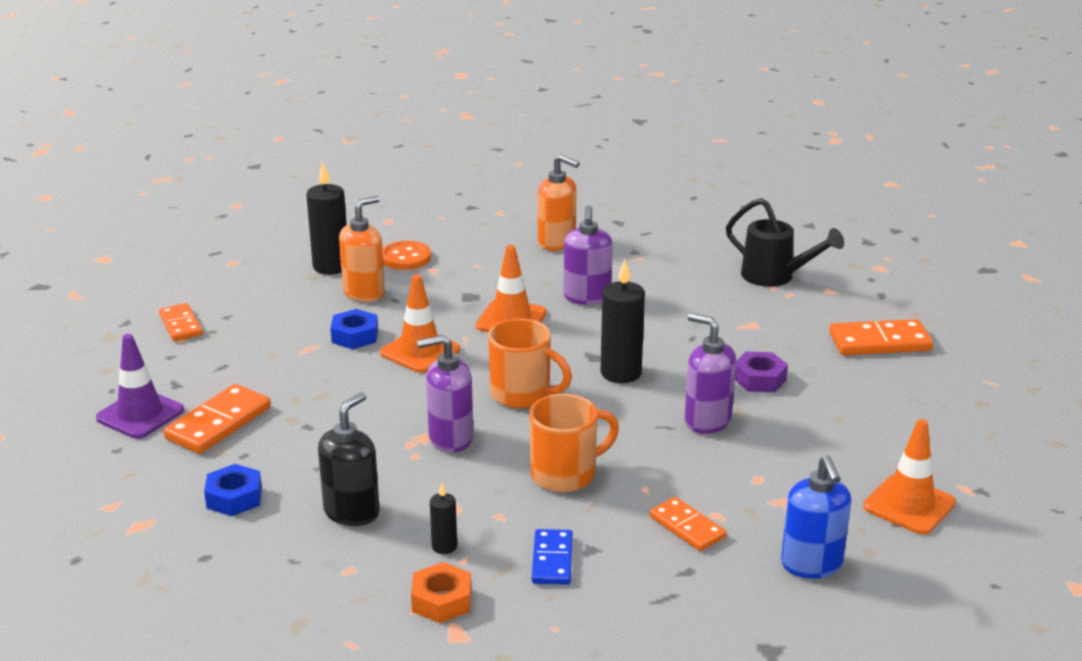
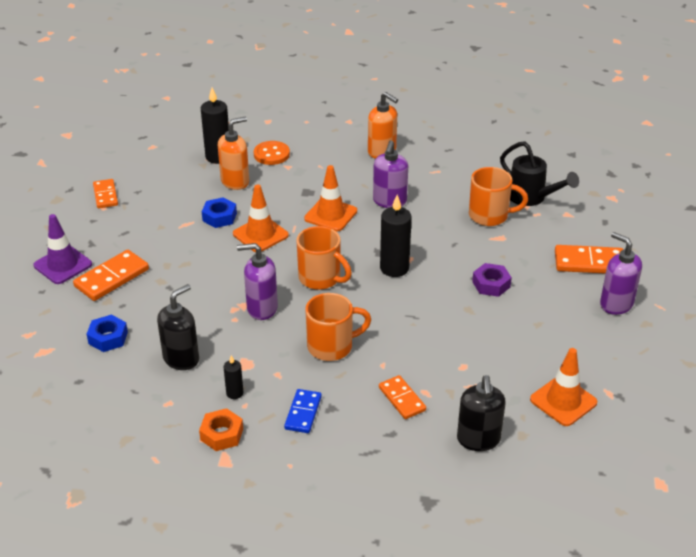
camera: 10 degrees right, 10 degrees up
(707, 421) = (443, 315): purple soap dispenser -> purple soap dispenser (616, 304)
(728, 301) = (490, 216): none -> orange mug
(811, 564) = (478, 439): blue soap dispenser -> black soap dispenser

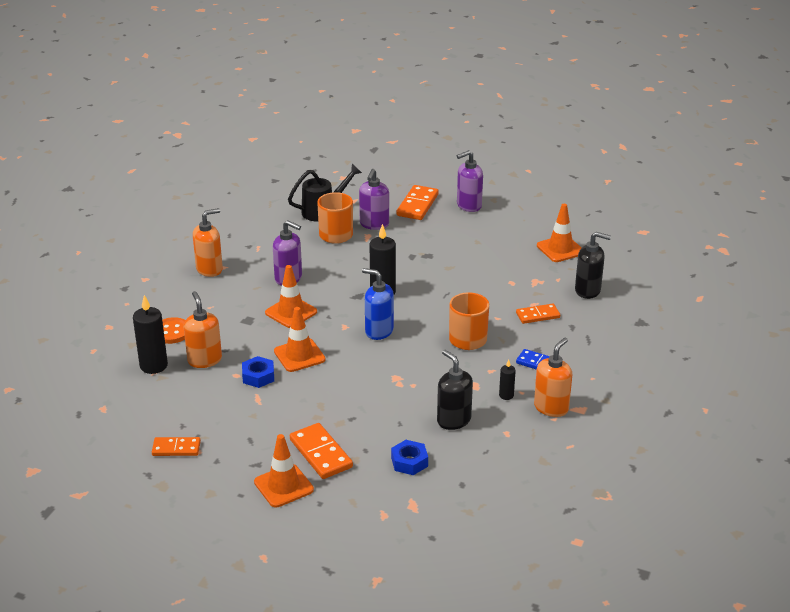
camera: 75 degrees left, 5 degrees down
(63, 265) = (283, 486): purple traffic cone -> orange traffic cone
(222, 434) = (551, 407): orange nut -> orange soap dispenser
(261, 308) = (405, 368): purple soap dispenser -> purple soap dispenser (374, 224)
(321, 278) = (379, 331): orange mug -> blue soap dispenser
(491, 284) = (423, 251): purple nut -> none

